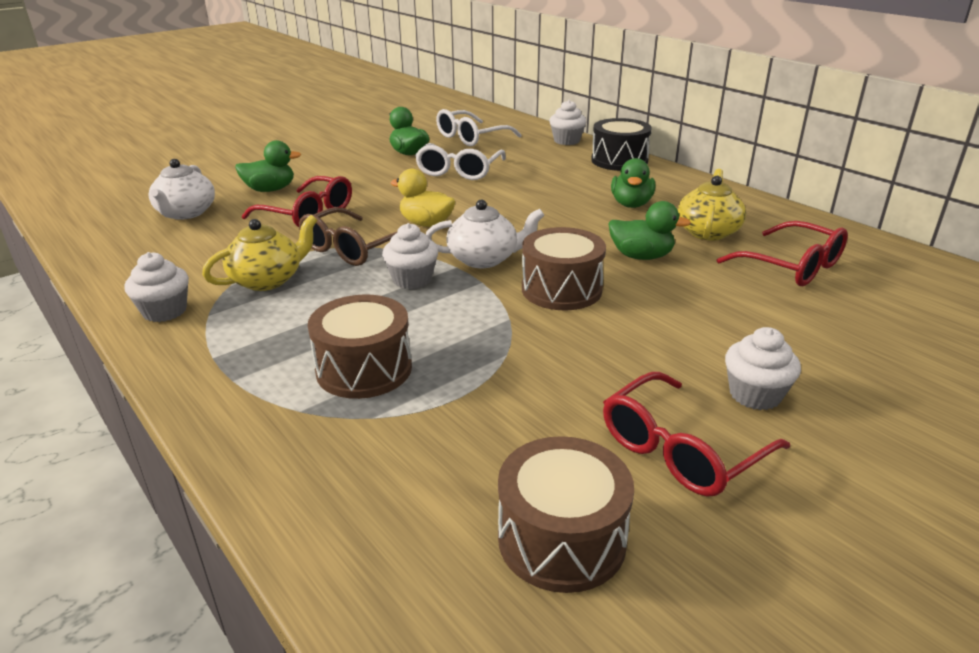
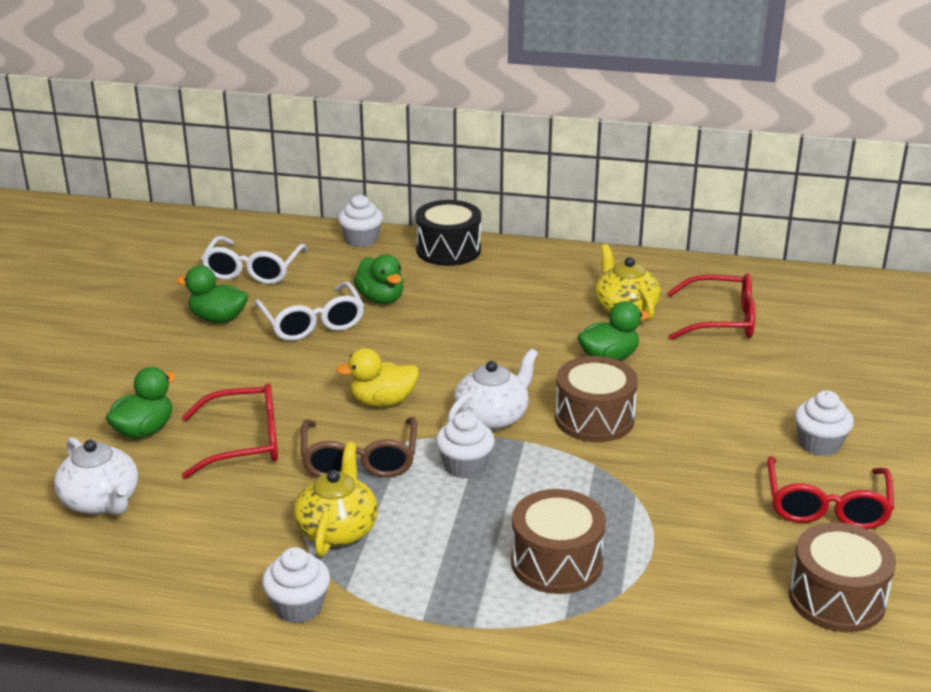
camera: 40 degrees left, 0 degrees up
(631, 204) = (529, 302): green duck -> green duck (381, 299)

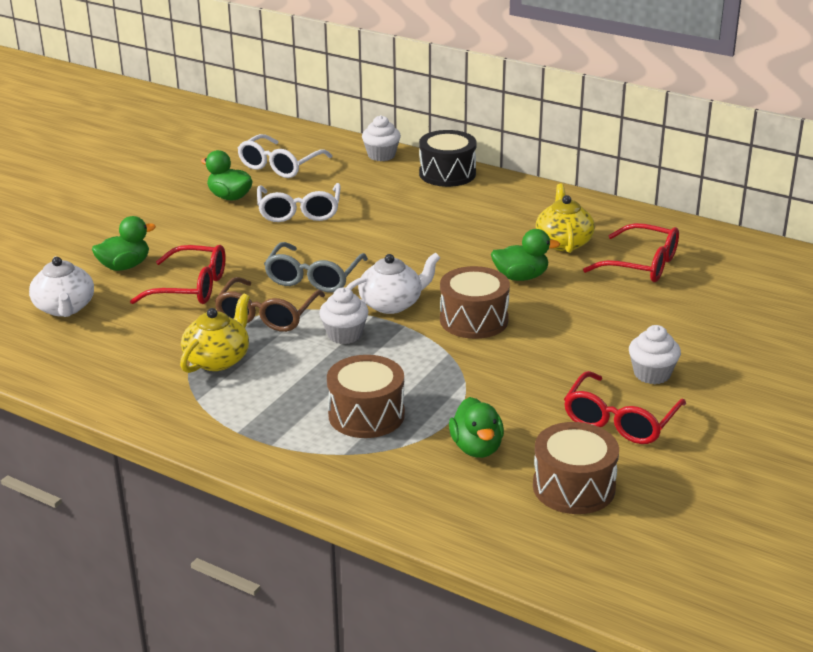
camera: 20 degrees right, 0 degrees up
(298, 607) = (155, 404): white cupcake -> none
(381, 299) = (365, 202): green duck -> green duck (476, 448)
(382, 401) = (313, 277): yellow duck -> grey glasses

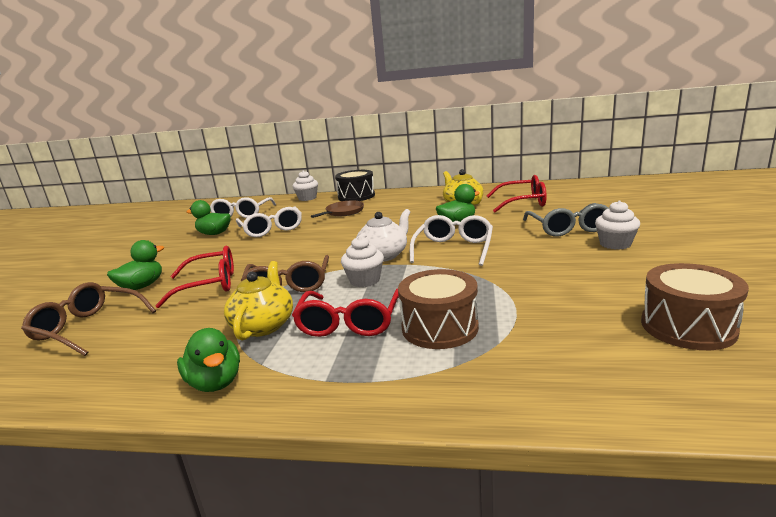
camera: 20 degrees left, 10 degrees down
(65, 308) = (88, 327): white teapot -> brown glasses
(313, 277) = (310, 256): grey glasses -> grey glasses (568, 228)
(405, 205) = (343, 212): none -> brown pan
(474, 320) = (453, 249): brown drum -> white glasses
(476, 448) = (565, 323): green duck -> green duck (215, 382)
(620, 420) = (641, 273): red glasses -> red glasses (349, 322)

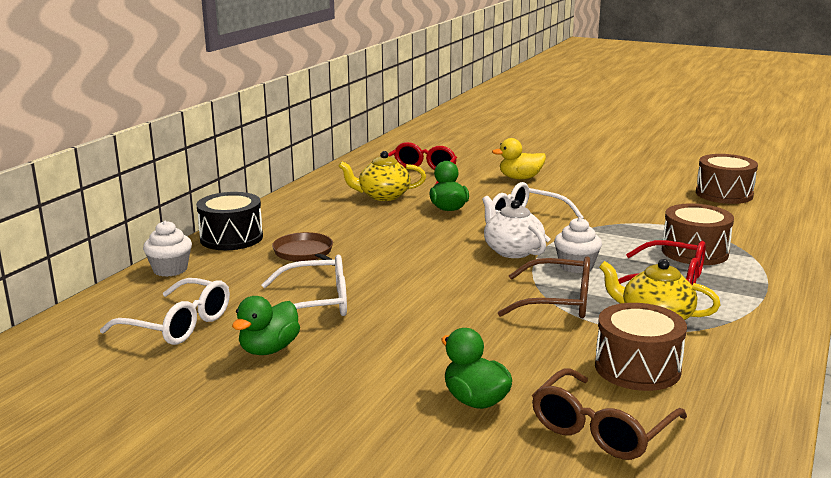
camera: 75 degrees left, 0 degrees up
(171, 329) = (637, 368): none -> brown drum
(209, 285) = (515, 348): red glasses -> none
(215, 382) = (758, 341): green duck -> none
(568, 228) = (520, 178): grey glasses -> yellow duck
(615, 244) = (575, 175): white cupcake -> none

